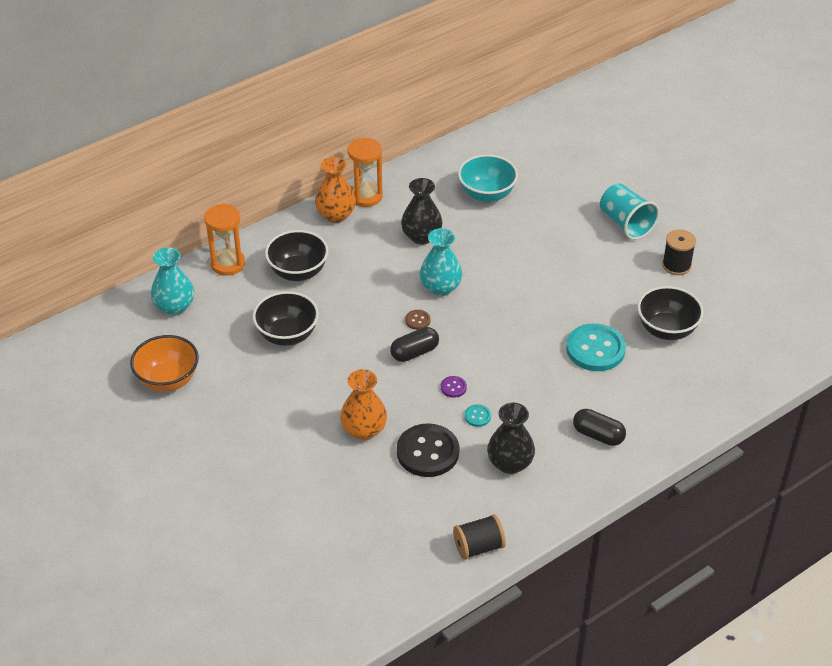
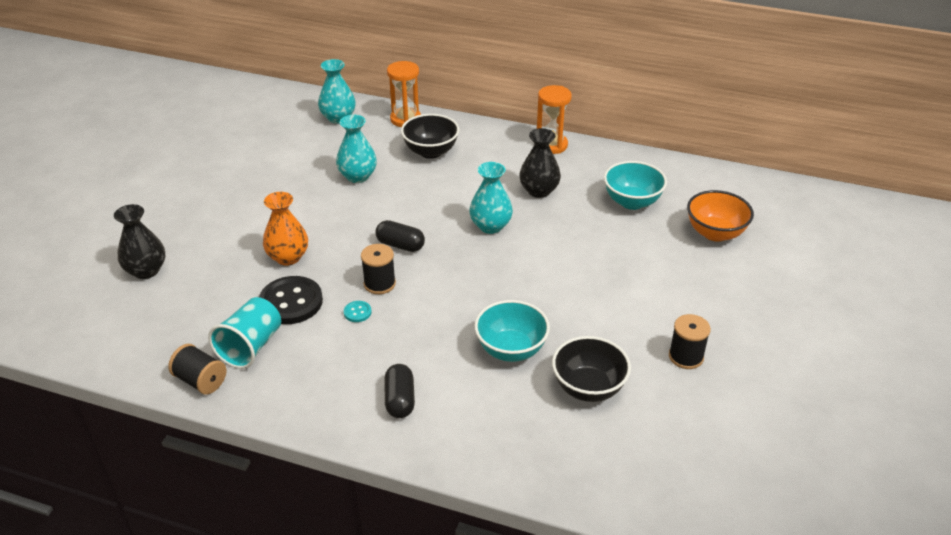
camera: 55 degrees right, 5 degrees down
(168, 380) = (262, 147): orange bowl -> orange bowl (715, 233)
(287, 335) = (358, 176): black bowl -> turquoise vase
(336, 215) = (513, 141): orange vase -> none
(417, 320) = (439, 231): brown button -> none
(453, 387) = (379, 284): purple button -> black spool
(510, 463) = (316, 357): black vase -> black vase (146, 270)
(595, 349) = (511, 350): turquoise button -> turquoise bowl
(626, 224) = (700, 298): turquoise cup -> turquoise cup (251, 347)

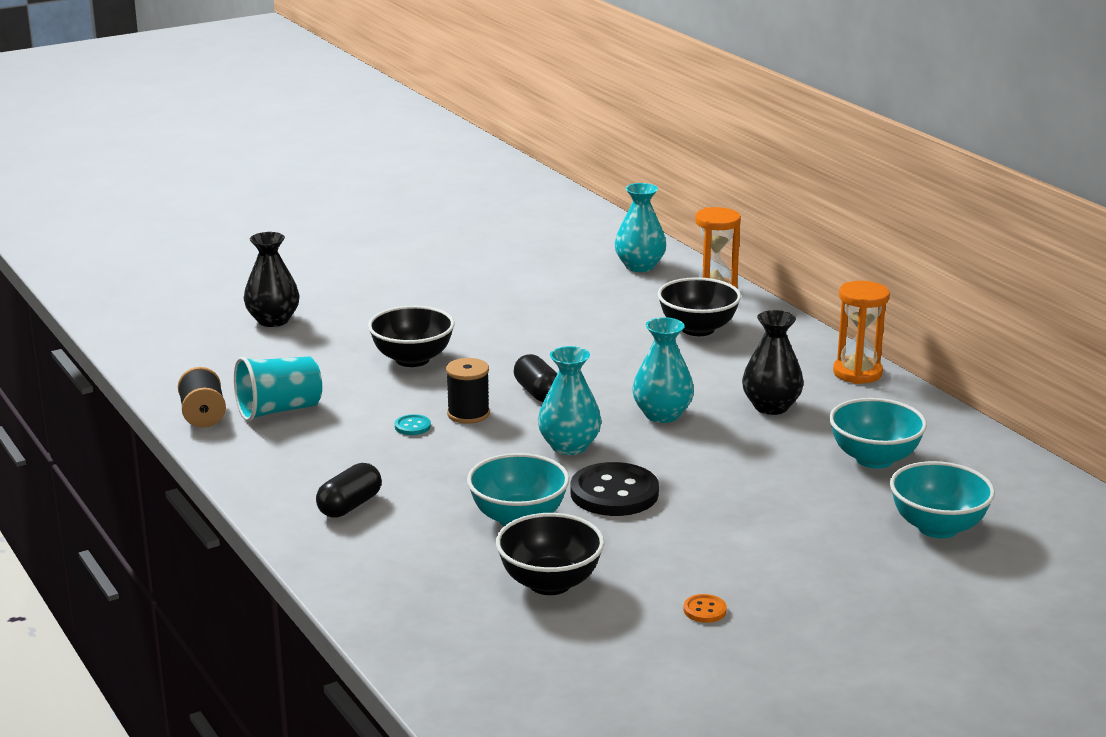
camera: 40 degrees right, 15 degrees down
(288, 257) = (412, 359): orange vase -> black bowl
(291, 302) = (363, 393): black button -> black button (614, 493)
(358, 176) = (582, 322): turquoise vase -> turquoise vase (569, 446)
(686, 356) = (704, 610): black spool -> orange button
(715, 233) = (937, 527): orange bowl -> turquoise bowl

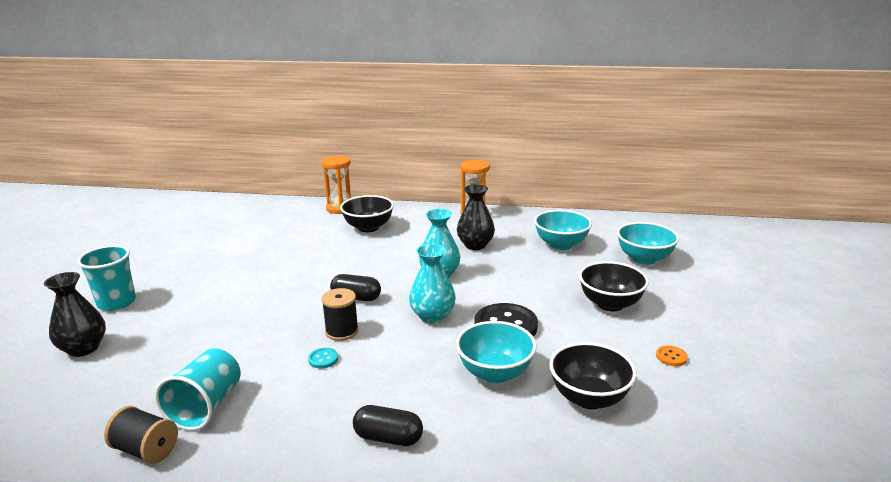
camera: 50 degrees left, 0 degrees up
(350, 293) = (116, 303): none -> turquoise cup
(350, 506) = (388, 438): black capsule -> black capsule turned 60 degrees counterclockwise
(412, 359) = (241, 320): black bowl -> black bowl (610, 304)
(639, 266) = (278, 212): turquoise vase -> none

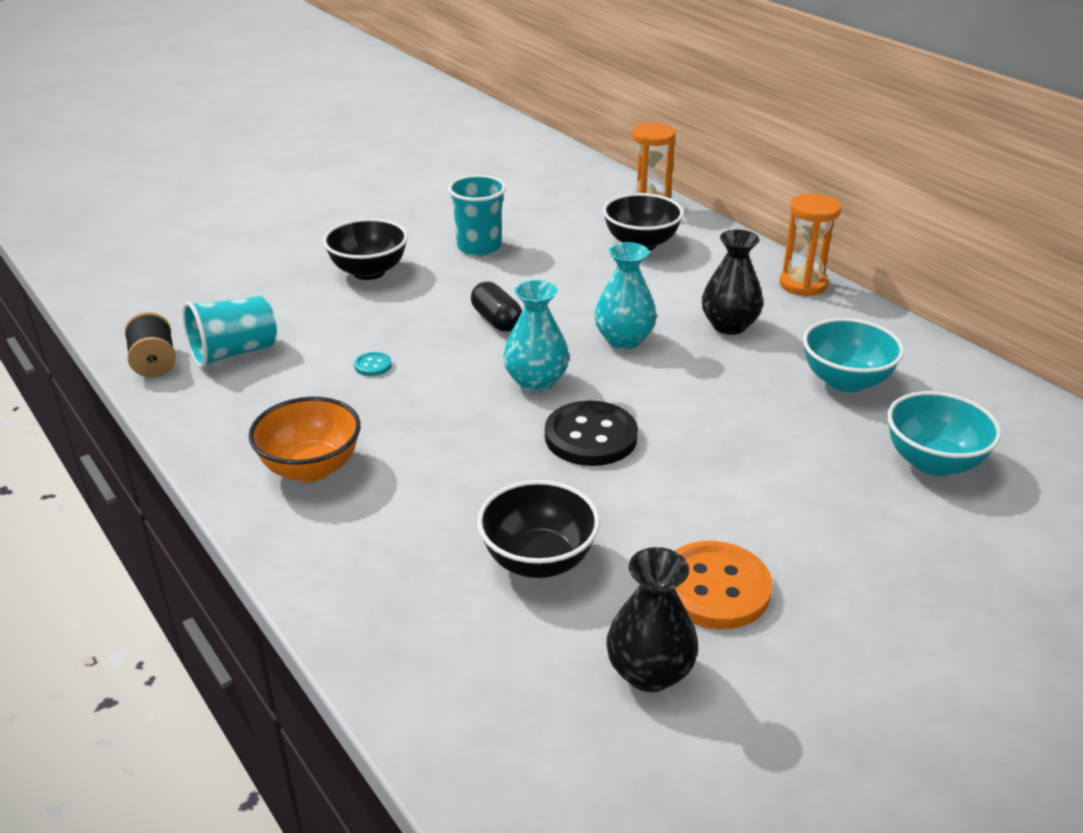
camera: 45 degrees right, 10 degrees up
(83, 348) = (228, 251): black vase -> black vase (649, 672)
(116, 303) = (303, 219): turquoise cup -> turquoise cup (479, 247)
(342, 331) = (429, 348): black spool -> none
(388, 438) = (311, 468): black capsule -> orange bowl
(495, 373) = (494, 475): turquoise bowl -> none
(610, 304) = (762, 487): black bowl -> black bowl (369, 272)
(671, 357) = (715, 588): orange button -> orange button, size x2.29

